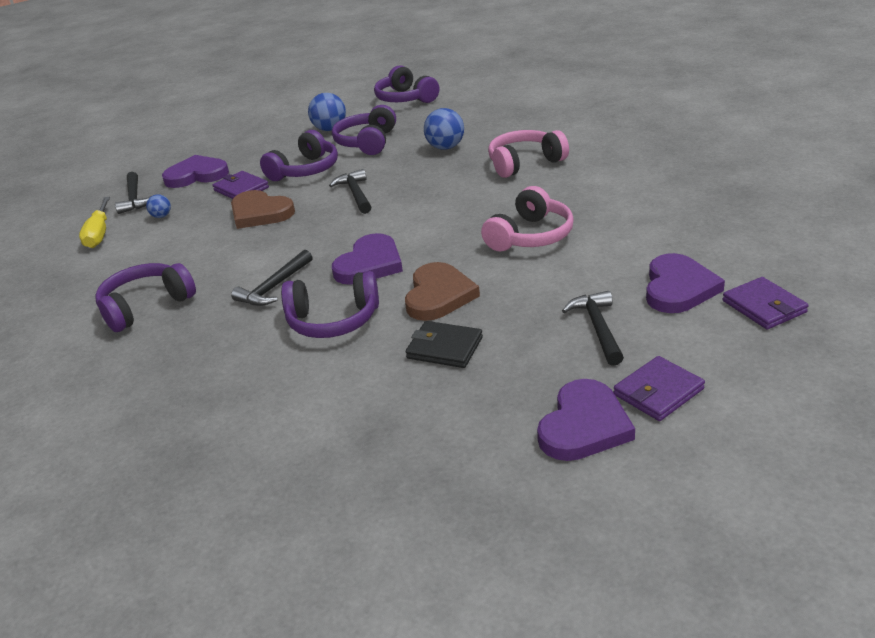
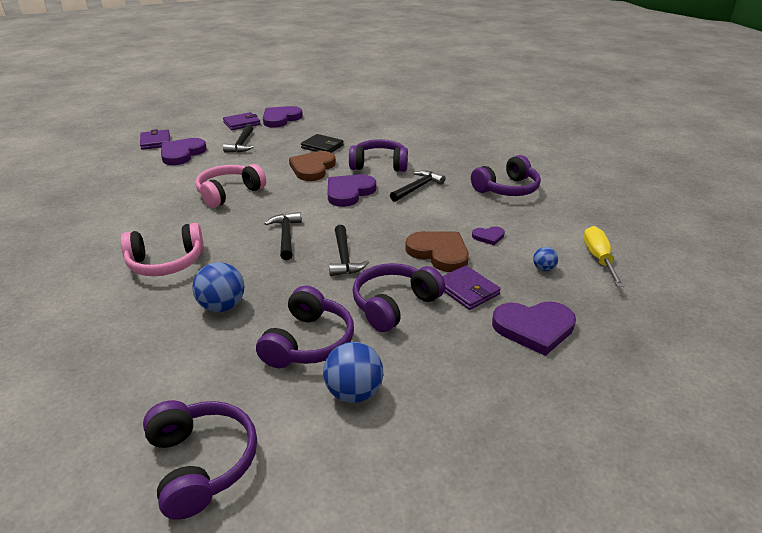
camera: 175 degrees left, 0 degrees up
(134, 199) = (594, 302): black hammer -> black hammer (286, 236)
(202, 237) = (488, 237): none -> purple heart

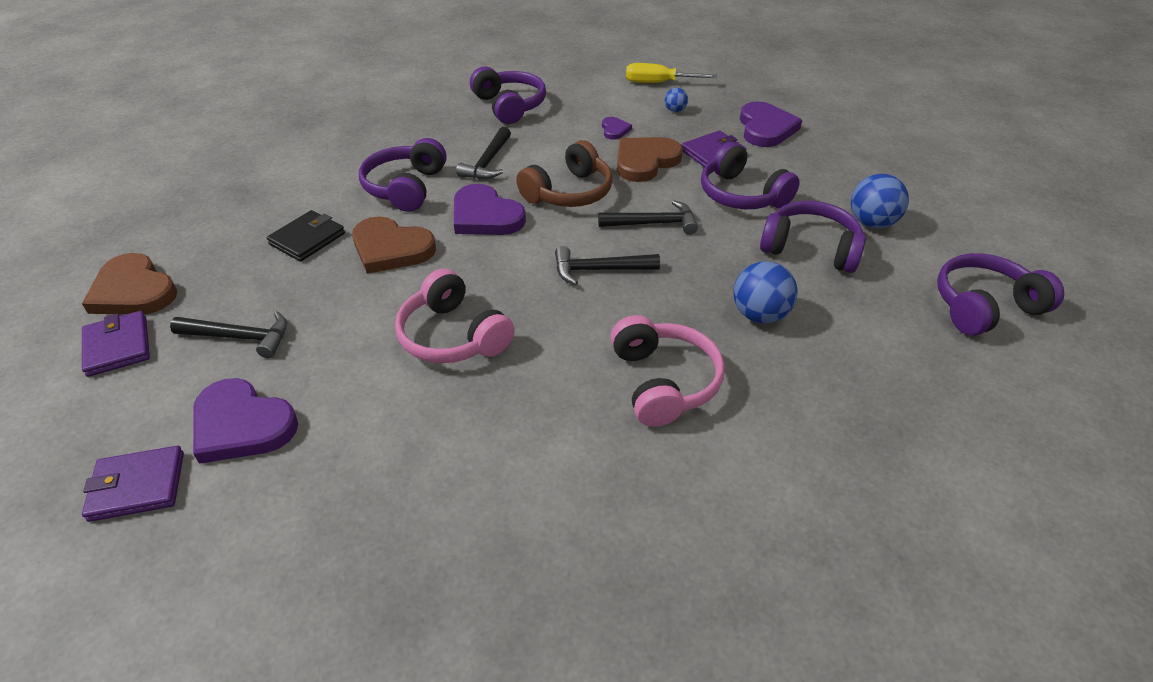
camera: 85 degrees left, 10 degrees up
(280, 119) = (133, 291): purple heart -> brown heart
(383, 220) = (569, 192): none -> brown headphones
(417, 188) = (488, 162): black hammer -> black hammer turned 120 degrees counterclockwise

